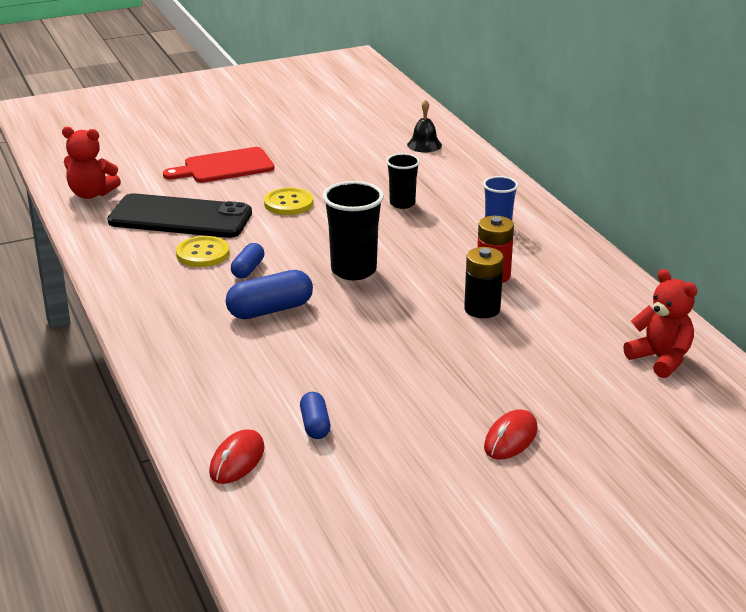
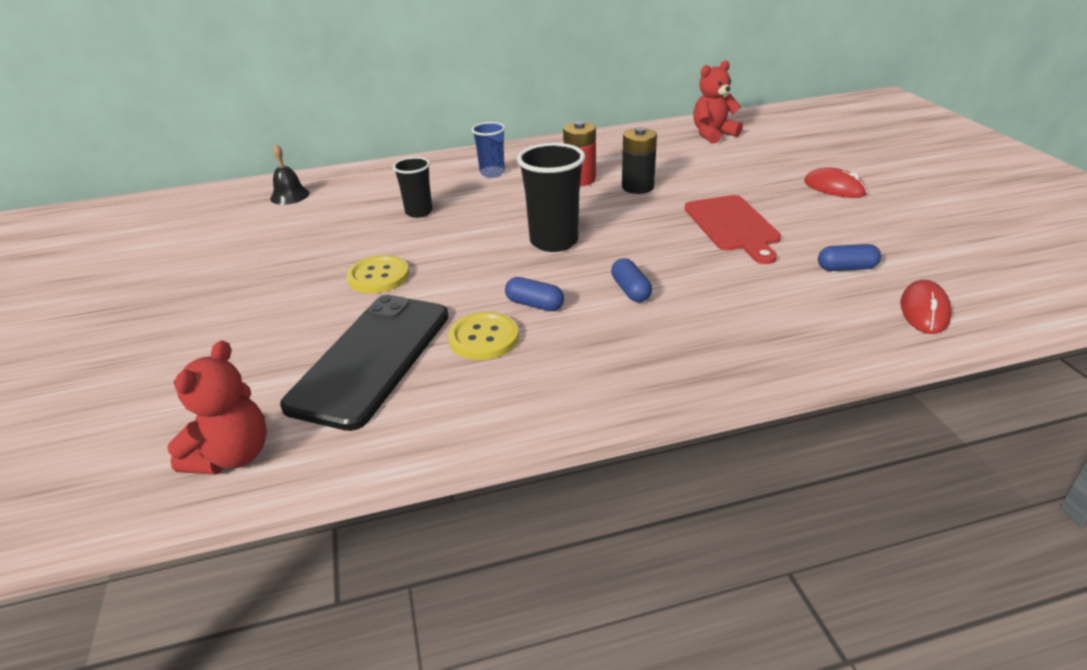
camera: 80 degrees left, 5 degrees up
(224, 167) = (238, 323): red cutting board -> red cutting board (733, 226)
(237, 460) = (924, 311): red mouse -> red mouse turned 75 degrees clockwise
(270, 310) = (630, 290): blue capsule -> blue capsule, size x0.60

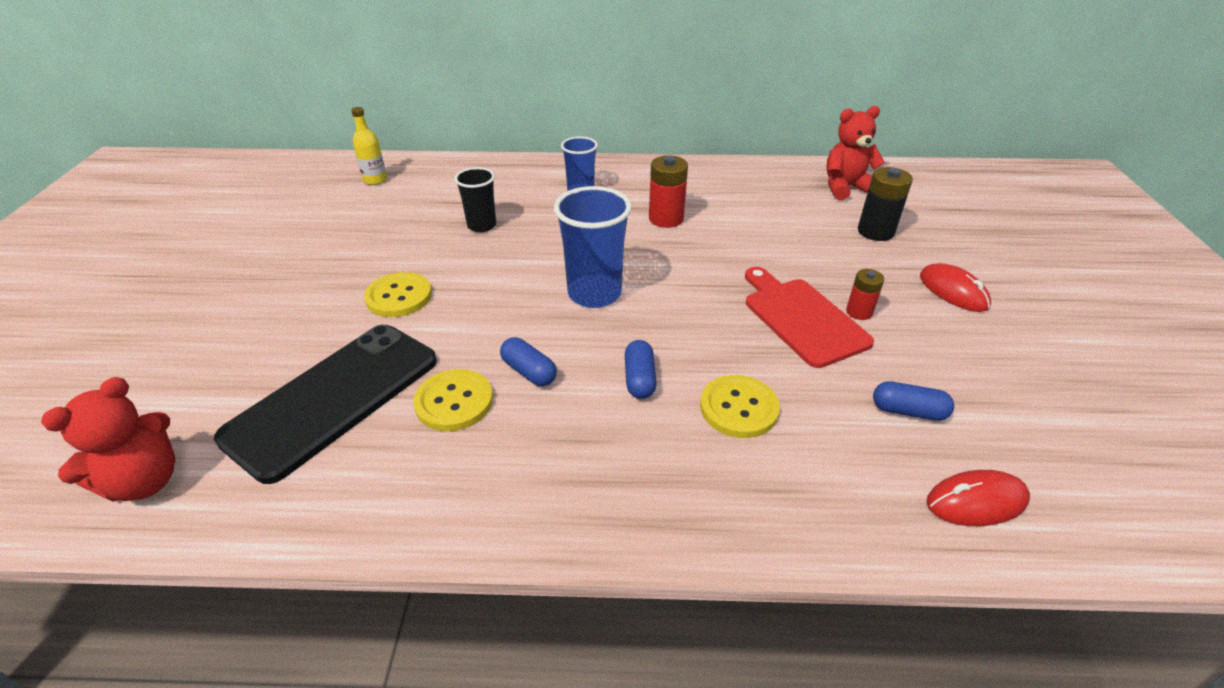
camera: 15 degrees right, 5 degrees up
(290, 196) = (375, 180): black bell -> yellow bottle
(554, 241) = (594, 294): black cup -> blue cup
(637, 187) = (723, 241): black battery -> black battery (875, 231)
(721, 292) = (739, 408): none -> yellow button
(733, 226) = (802, 318): red cutting board -> red cutting board turned 150 degrees clockwise
(773, 214) = (859, 312): none -> red battery
(924, 311) = (976, 501): red mouse -> red mouse turned 45 degrees clockwise

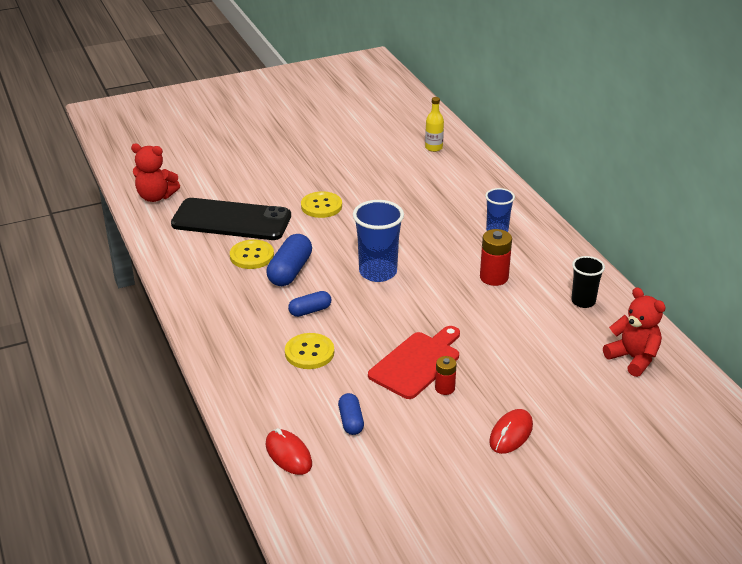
camera: 65 degrees right, 5 degrees down
(482, 225) = (416, 206): black cup -> black cup (583, 301)
(529, 371) = (290, 271): blue capsule -> blue capsule, size x1.66
(875, 231) = (569, 384): black battery -> none

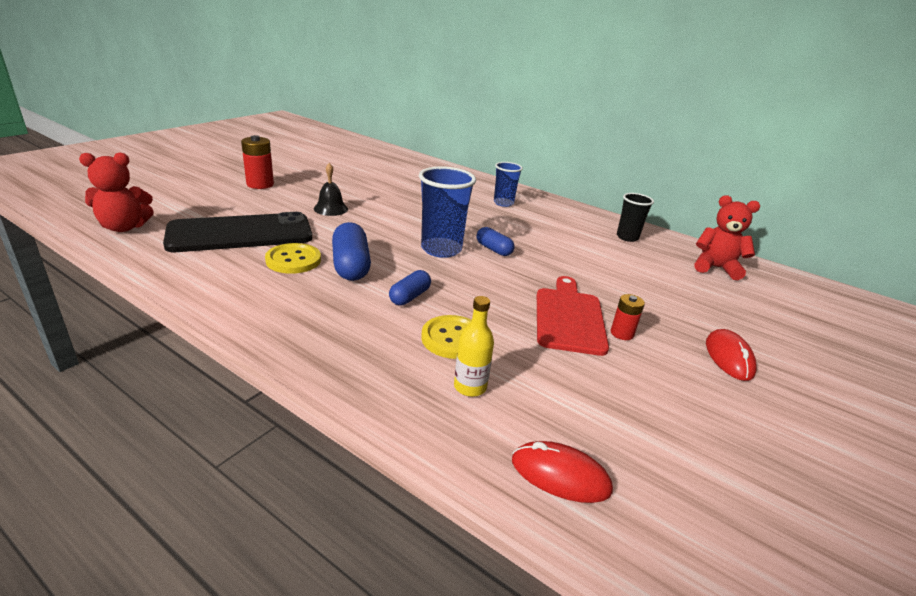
camera: 35 degrees left, 5 degrees down
(321, 206) = (330, 209): yellow button -> black bell
(351, 421) = (580, 400): blue capsule -> blue capsule (494, 249)
(433, 148) = (389, 160): yellow bottle -> yellow bottle (470, 387)
(494, 277) = (542, 234): red battery -> red battery (260, 184)

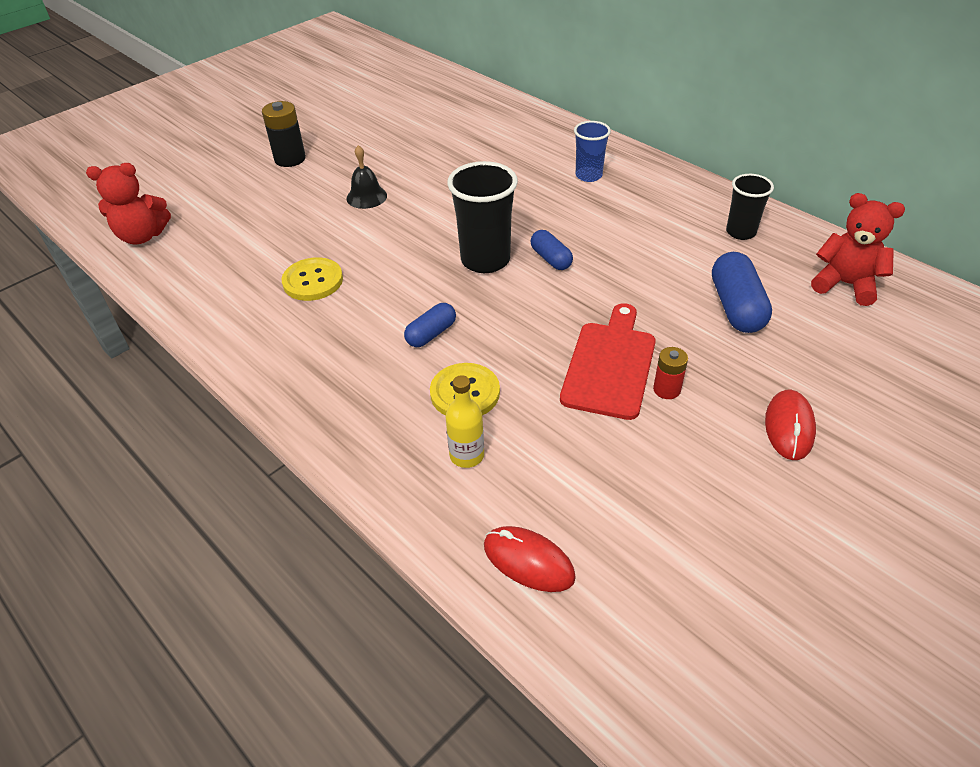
camera: 15 degrees right, 15 degrees up
(241, 234) = (261, 242): black phone -> none
(260, 184) = (290, 159): red battery -> black battery
(351, 265) = (374, 288): blue capsule -> blue capsule (736, 307)
(441, 249) = (485, 260): blue cup -> black cup

